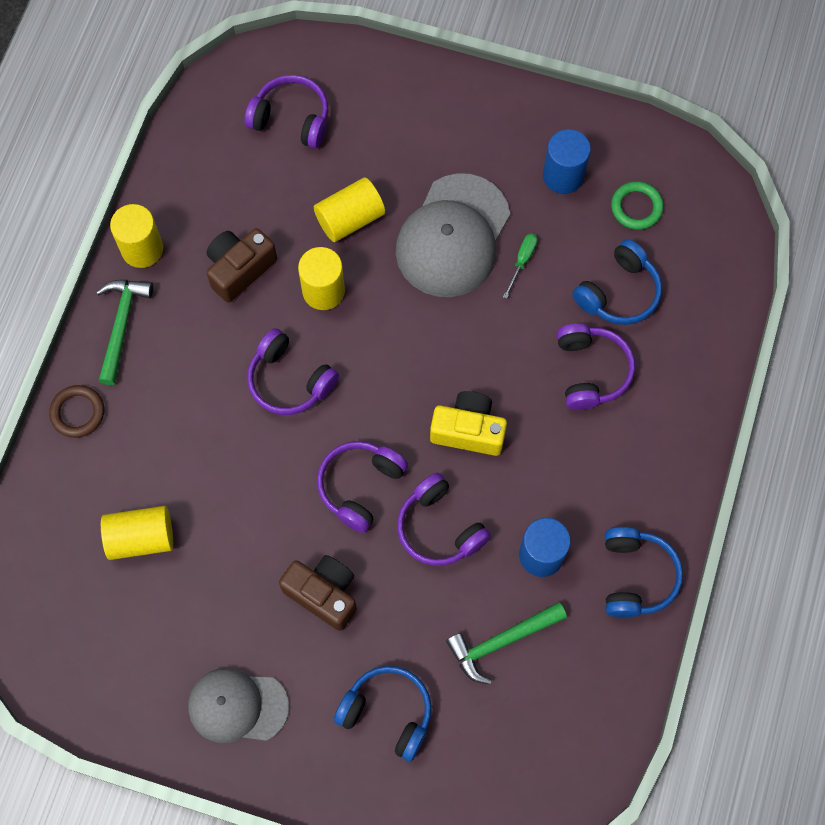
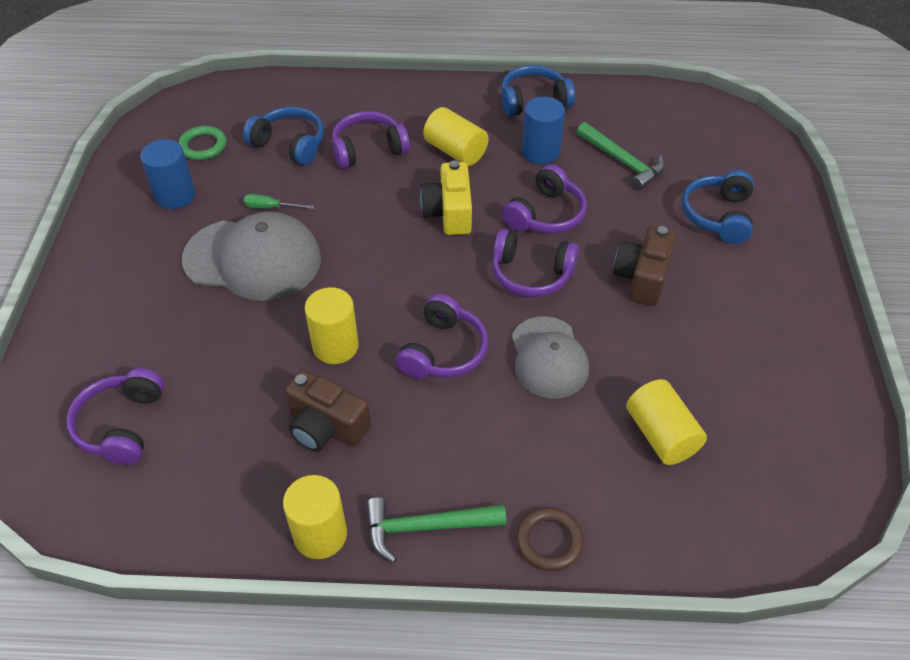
camera: 105 degrees left, 20 degrees down
(237, 706) = (774, 314): grey cap -> grey cap (548, 358)
(350, 219) = (246, 343): yellow cylinder -> yellow cylinder (455, 151)

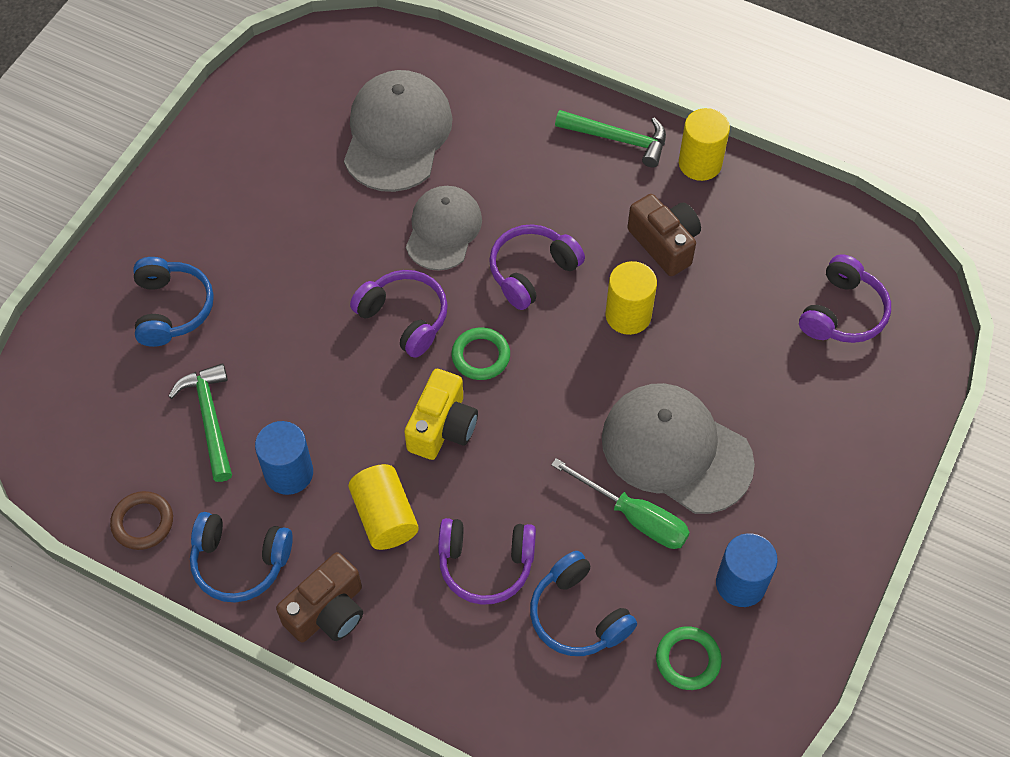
camera: 155 degrees left, 10 degrees up
(271, 207) = (634, 517): green screwdriver -> green screwdriver, size x1.78
(449, 269) = (480, 356): none -> green ring
(546, 214) = (343, 382): purple headphones -> none
(549, 541) = (533, 97): brown ring -> brown ring (143, 522)
(642, 278) = (303, 272): brown camera -> brown camera (328, 611)
(661, 435) = (397, 134): yellow cylinder -> grey cap
(718, 216) = (172, 309): blue headphones -> blue headphones turned 45 degrees counterclockwise

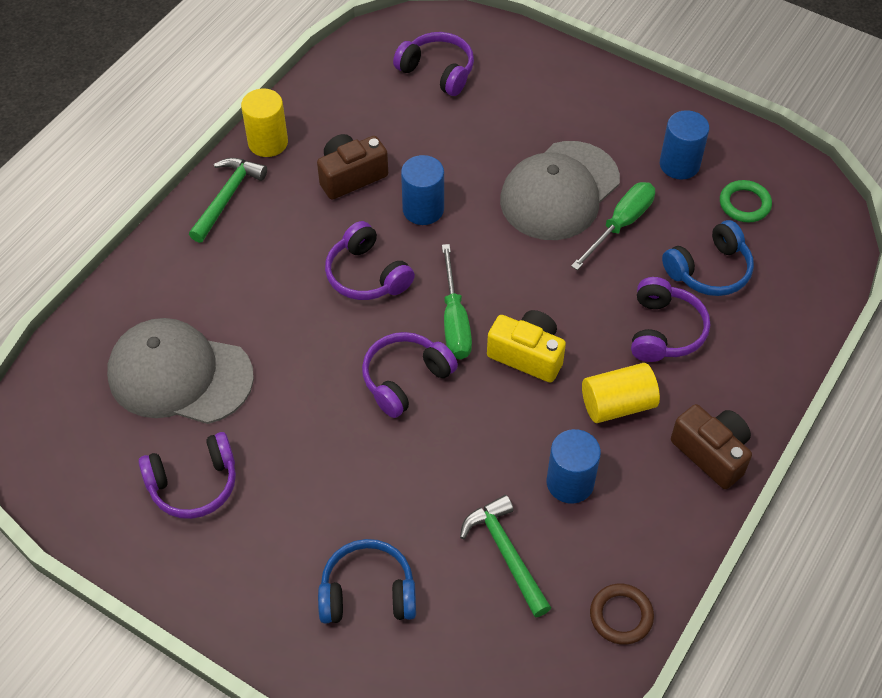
camera: 85 degrees left, 5 degrees down
(210, 419) = (506, 554): green hammer -> green hammer turned 75 degrees clockwise
(240, 562) = (664, 526): blue headphones -> none
(281, 163) = (194, 484): none -> purple headphones
(443, 230) = (307, 342): grey cap -> none
(480, 356) = (454, 321): green ring -> green screwdriver
(628, 315) = (423, 209): yellow cylinder -> blue cylinder

